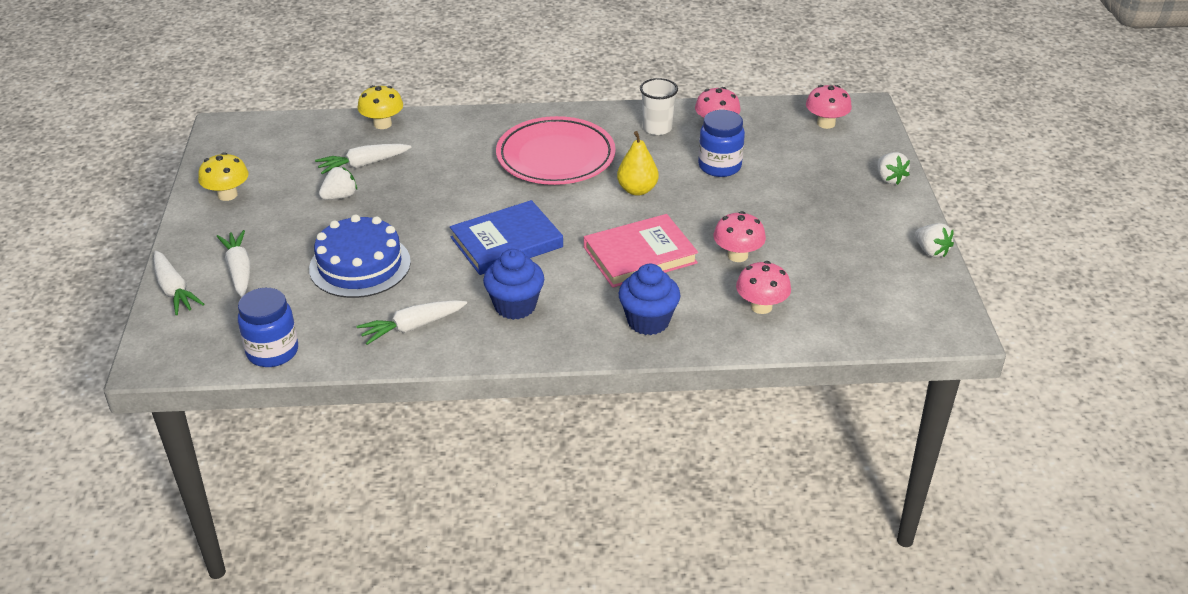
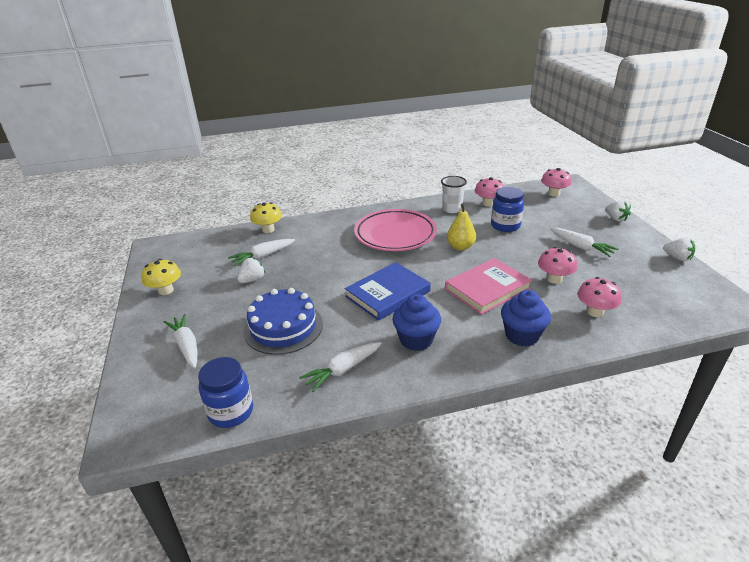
camera: 10 degrees left, 5 degrees down
(174, 290) = (134, 371): white carrot -> white carrot (581, 247)

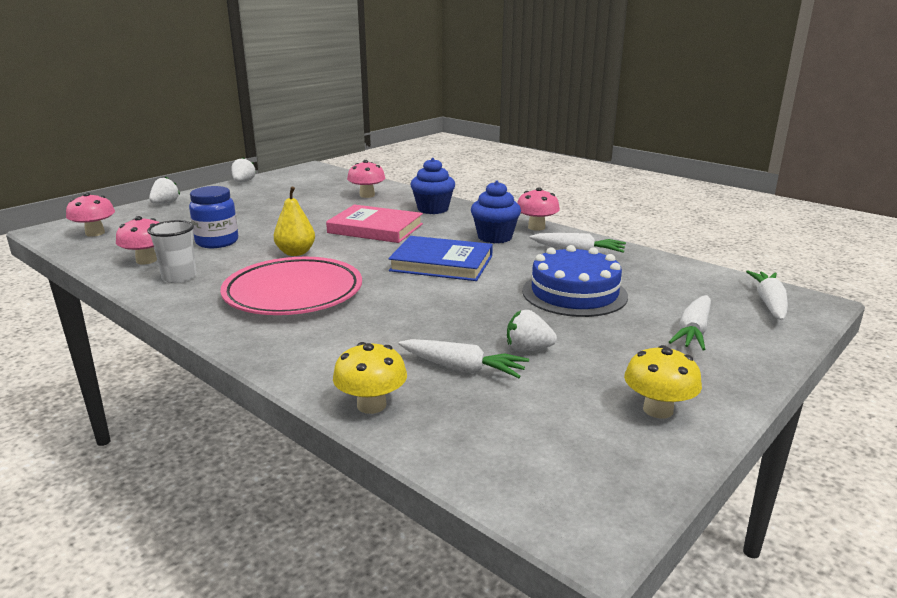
camera: 125 degrees left, 10 degrees down
(231, 412) = (698, 274): blue jar -> none
(554, 279) = (327, 210): pink mushroom -> pink mushroom (536, 227)
(581, 247) = (248, 209): white carrot -> white carrot (769, 303)

